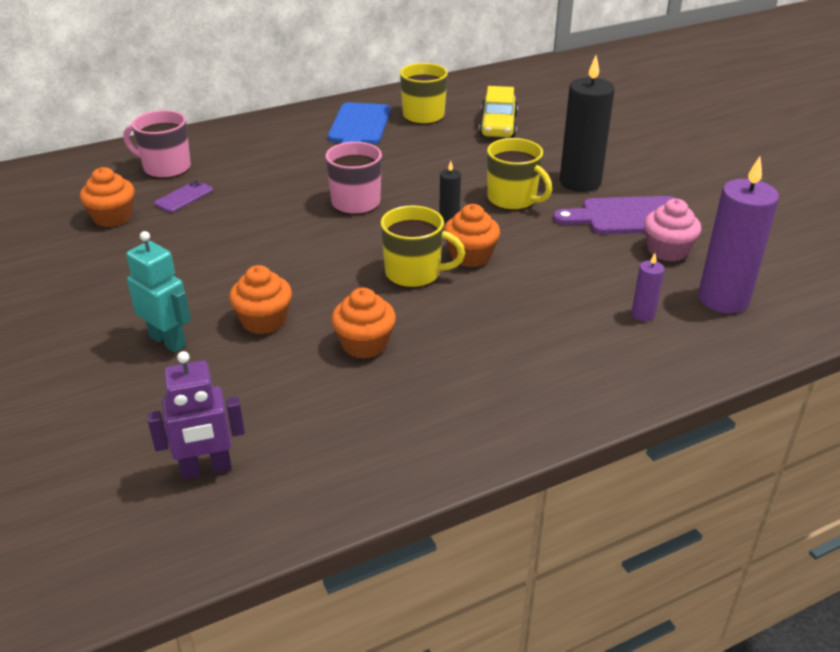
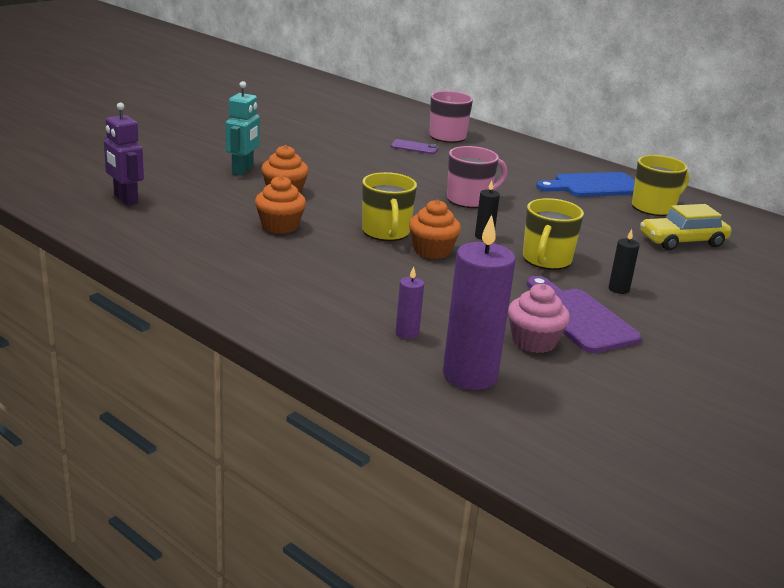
camera: 65 degrees right, 10 degrees down
(113, 217) = (368, 133): orange cupcake -> none
(580, 182) = (618, 289): black candle -> black candle, size x0.46

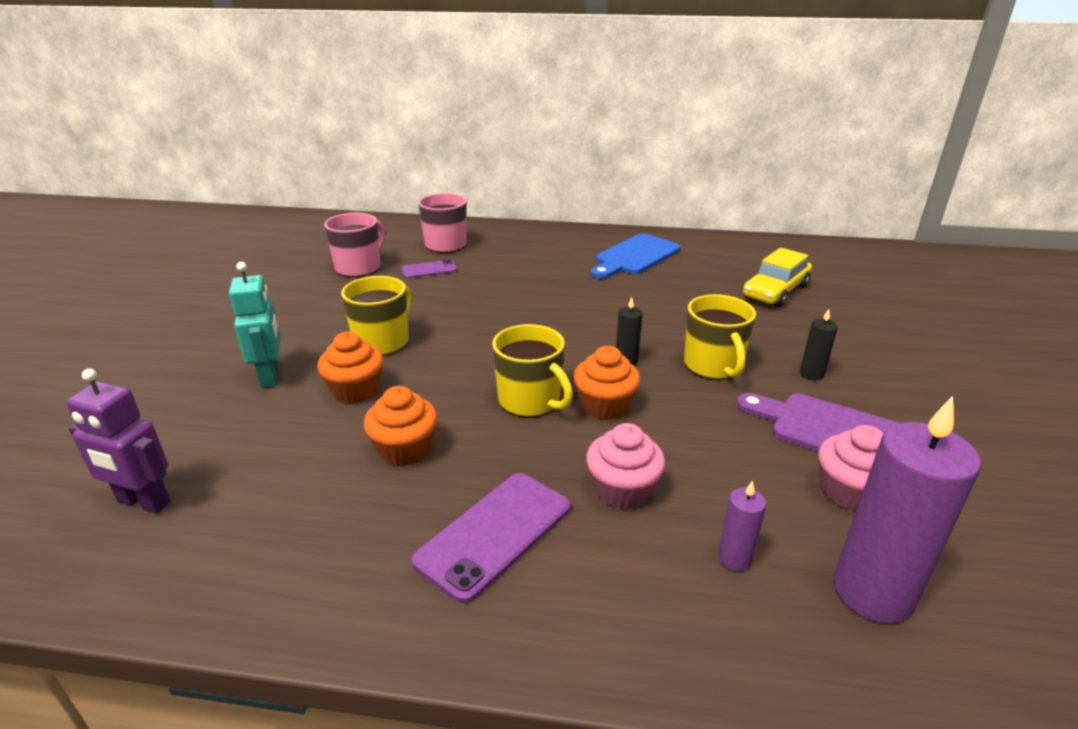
camera: 30 degrees left, 5 degrees up
(284, 274) = (494, 534): none -> purple phone
(384, 286) = (622, 490): none -> pink cupcake
(469, 200) = (556, 317): pink mug -> pink mug (359, 268)
(654, 208) = (707, 262): yellow mug -> yellow mug (382, 342)

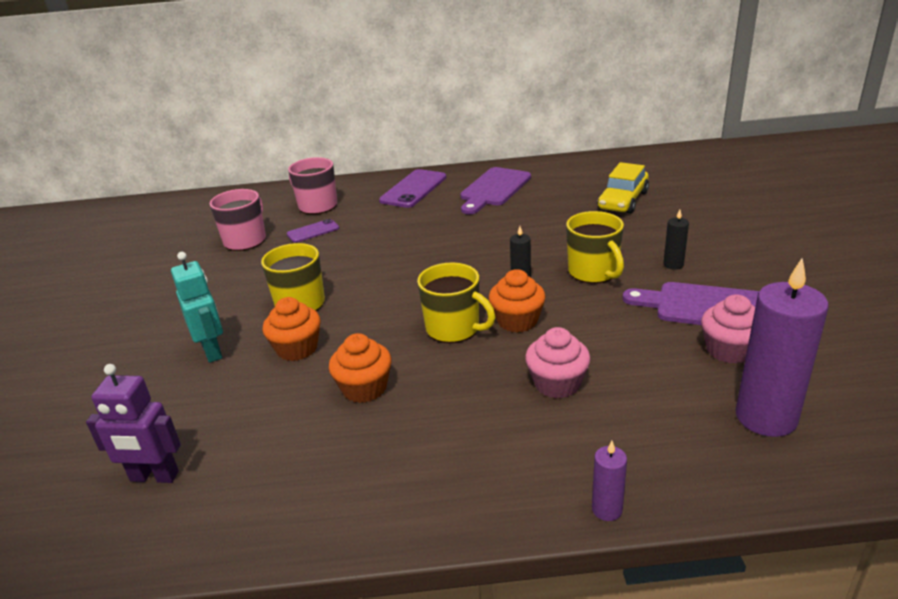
camera: 10 degrees left, 0 degrees up
(494, 534) = (469, 437): purple phone -> purple phone (413, 189)
(635, 256) = (494, 189): blue cutting board -> purple cutting board
(734, 559) = (660, 415): purple candle -> purple candle (607, 509)

